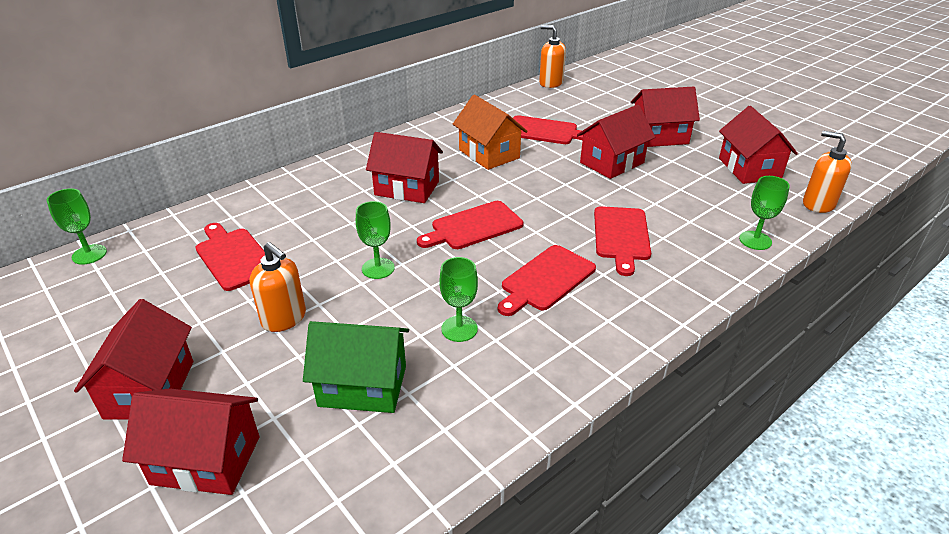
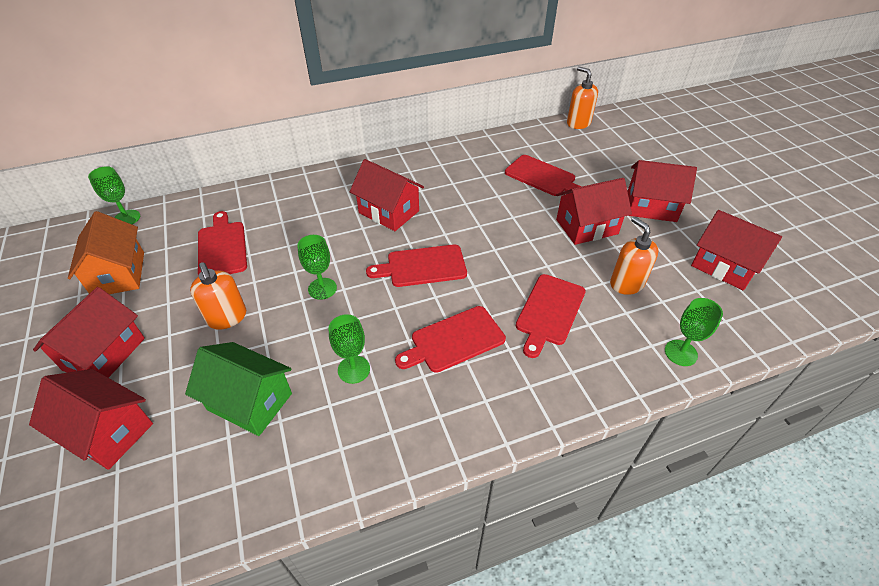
camera: 20 degrees right, 10 degrees up
(489, 154) = (478, 191): orange house -> orange house (119, 274)
(749, 169) = (724, 266): red house -> red house turned 60 degrees counterclockwise
(818, 204) = (775, 327): orange soap dispenser -> orange soap dispenser (626, 283)

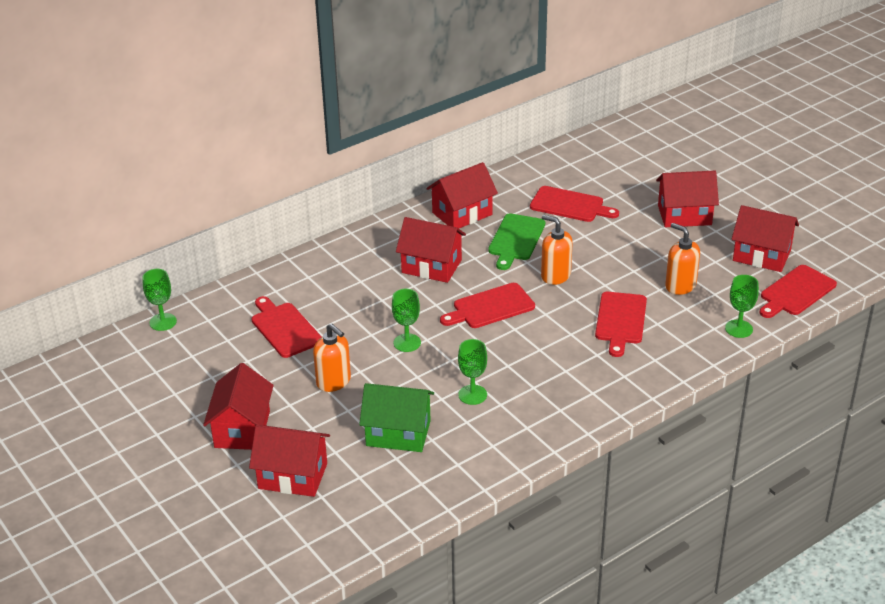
camera: 15 degrees left, 10 degrees down
(119, 274) = (199, 369): orange house -> none
(454, 340) = (547, 358): red cutting board -> red cutting board (796, 292)
(478, 200) = (516, 239): none -> green cutting board
(578, 123) = (586, 142): orange soap dispenser -> orange soap dispenser (555, 275)
(586, 227) = (629, 244): red house -> red house (462, 214)

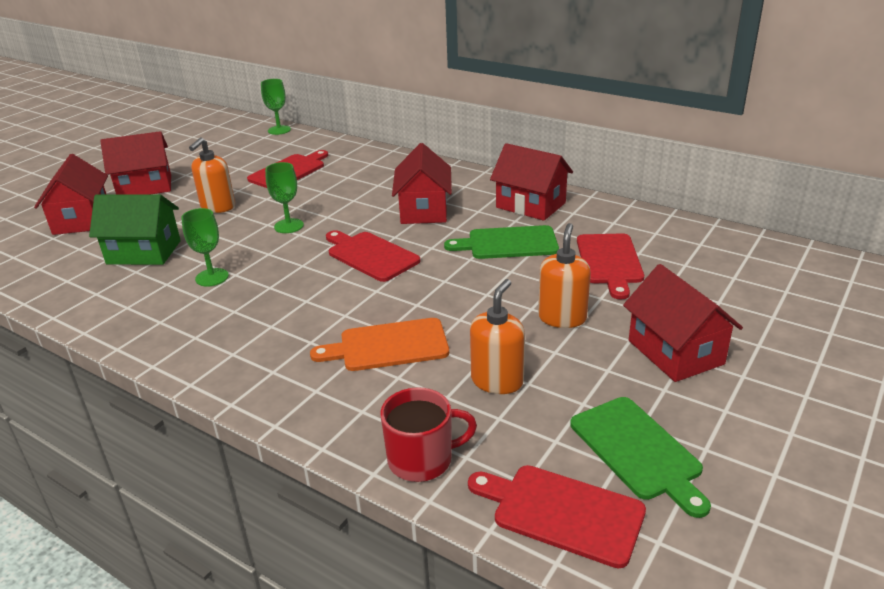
camera: 70 degrees right, 5 degrees down
(398, 433) = (144, 252): green house -> green house turned 75 degrees counterclockwise
(555, 275) = (455, 281): orange soap dispenser -> orange soap dispenser (562, 318)
(620, 321) = (388, 346): red cutting board -> orange cutting board
(739, 329) = (422, 459): green goblet -> red mug
(761, 255) = (638, 451): red house -> green cutting board

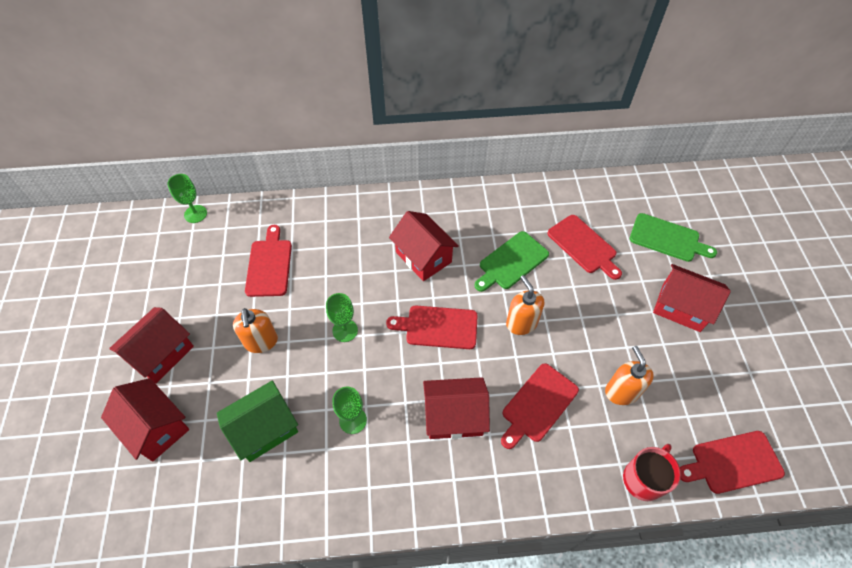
camera: 40 degrees left, 25 degrees up
(388, 346) = (538, 405): orange cutting board -> red cutting board
(531, 205) = (487, 212): red house -> red house (454, 416)
(562, 318) = (604, 315): orange soap dispenser -> orange soap dispenser (521, 323)
(638, 451) = (726, 395): green cutting board -> green cutting board (667, 238)

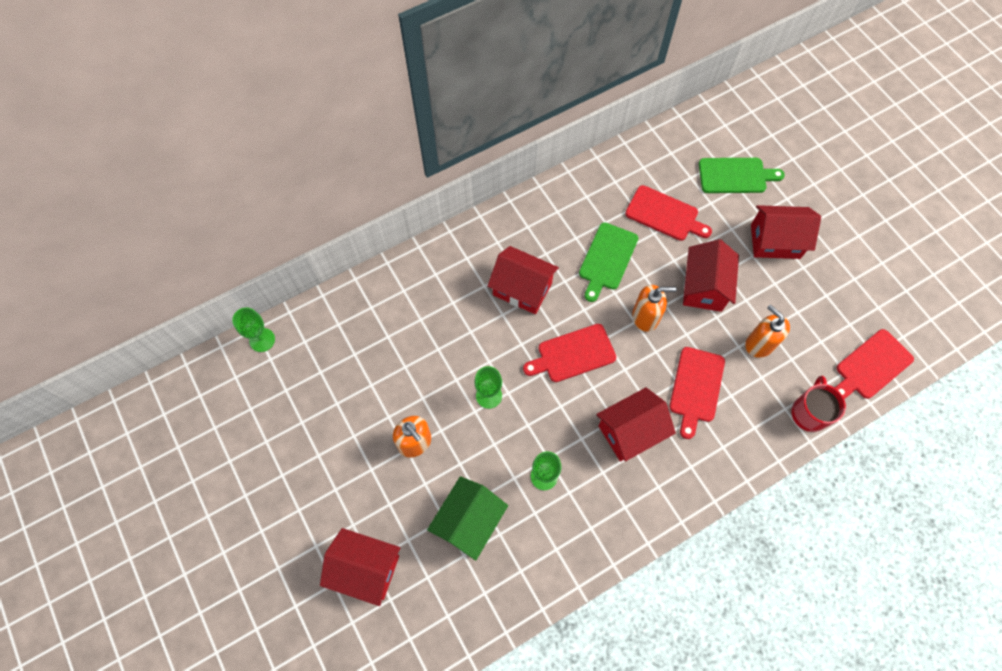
camera: 25 degrees left, 10 degrees up
(161, 354) = (324, 499): red house -> red house (704, 287)
(269, 265) = (375, 362): red cutting board -> none
(521, 323) = (645, 317): orange soap dispenser -> orange soap dispenser turned 135 degrees clockwise

